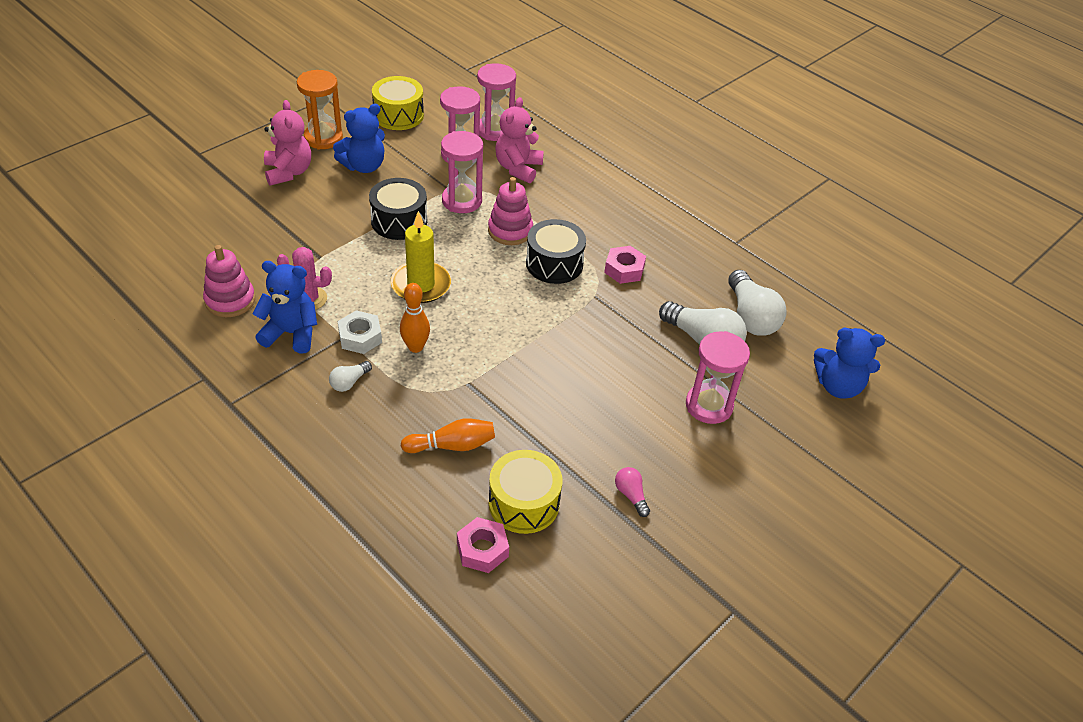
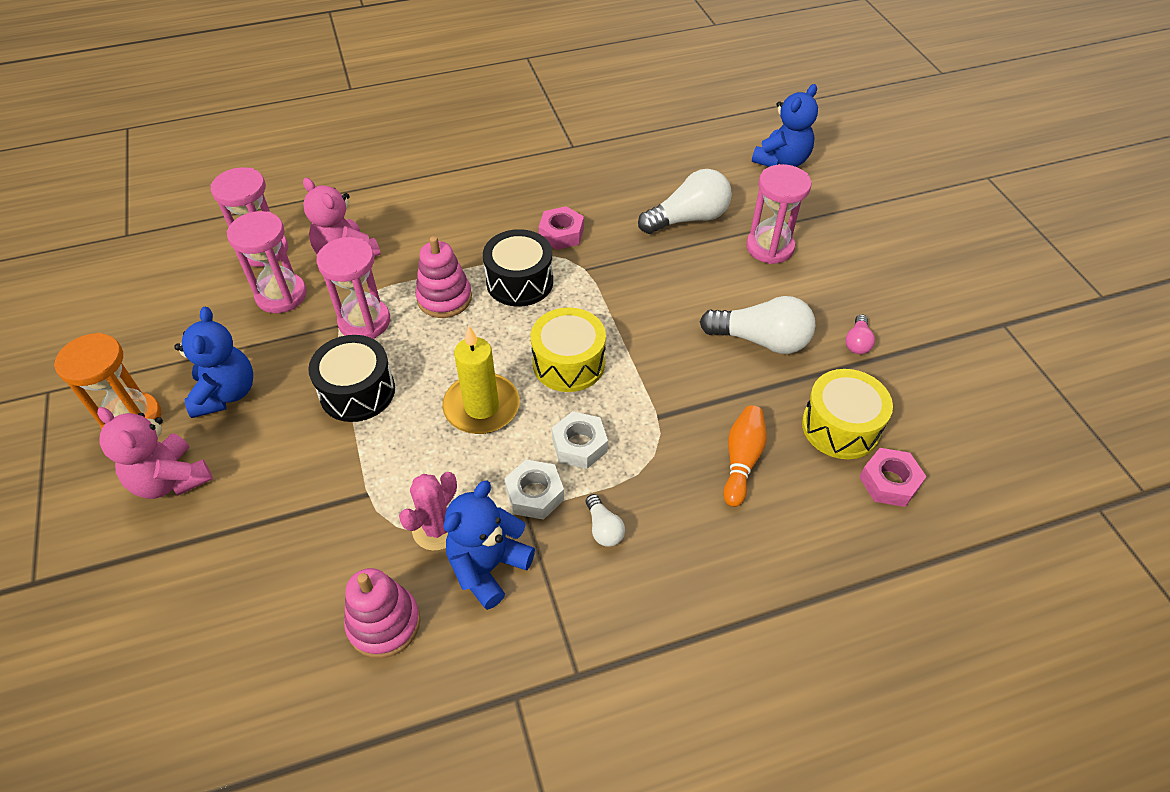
camera: 60 degrees left, 5 degrees up
(288, 172) = (171, 480): pink teddy bear -> pink teddy bear turned 150 degrees counterclockwise
(398, 115) = (156, 327): yellow drum -> yellow drum (568, 363)
(415, 347) = (579, 445): orange bowling pin -> white nut
(631, 495) = (857, 342): pink light bulb -> pink light bulb turned 75 degrees counterclockwise
(750, 317) = (674, 176): white light bulb -> white light bulb (761, 340)

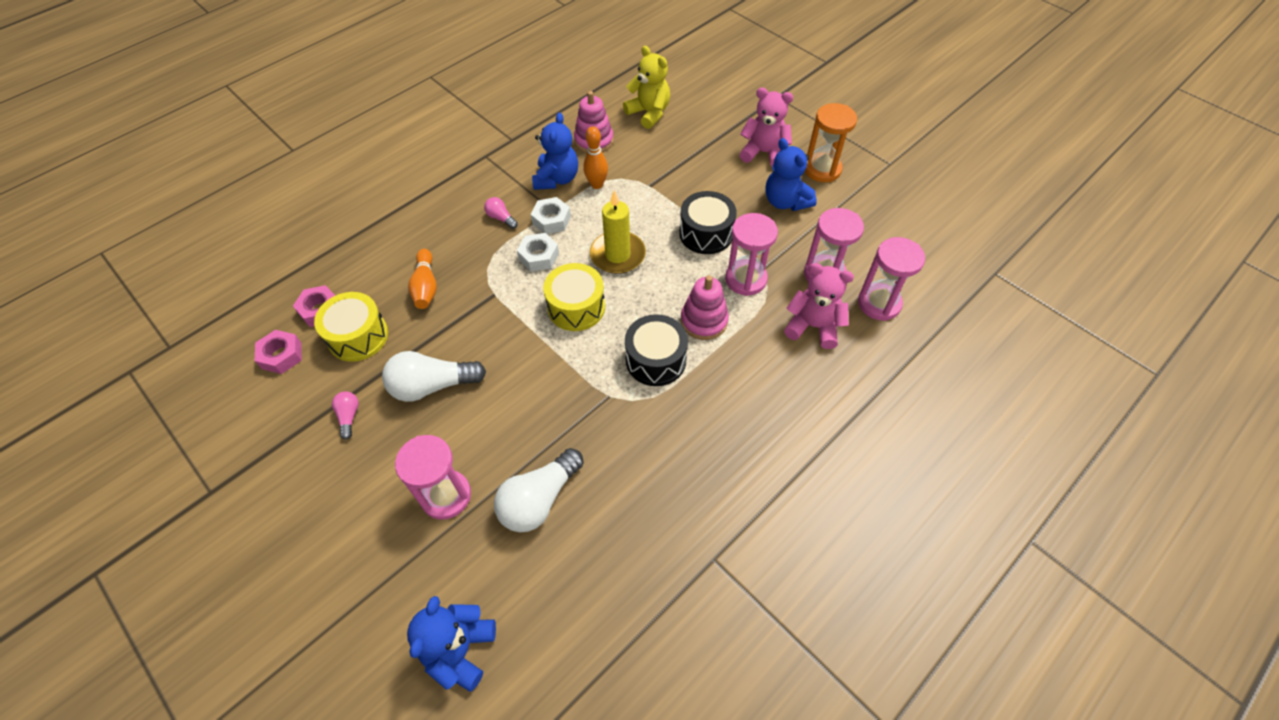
camera: 155 degrees right, 5 degrees up
(252, 647) = (649, 113): none -> yellow teddy bear
(437, 529) = (597, 184): pink cactus -> orange bowling pin
(561, 234) = (651, 426): pink nut -> pink nut (281, 355)
(603, 528) = (501, 218): white light bulb -> pink light bulb

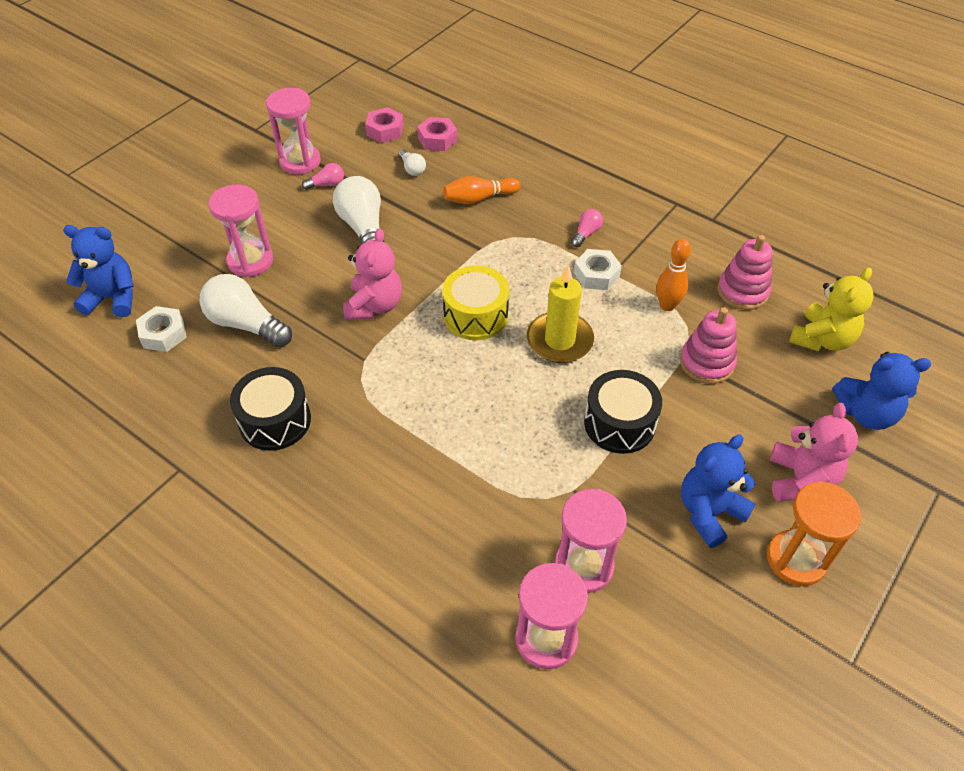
camera: 80 degrees right, 5 degrees down
(358, 336) = (412, 169): yellow drum -> white light bulb
(539, 256) = (539, 273): white nut -> white nut (163, 334)
(557, 179) = (663, 268): blue teddy bear -> blue teddy bear (866, 413)
(656, 360) = (415, 394): black drum -> black drum (275, 420)
(704, 321) = (478, 434): pink stacking toy -> pink stacking toy (706, 363)
(745, 279) = (553, 473): pink hourglass -> pink hourglass (300, 162)
(813, 326) = (490, 554): pink teddy bear -> pink teddy bear (374, 305)

